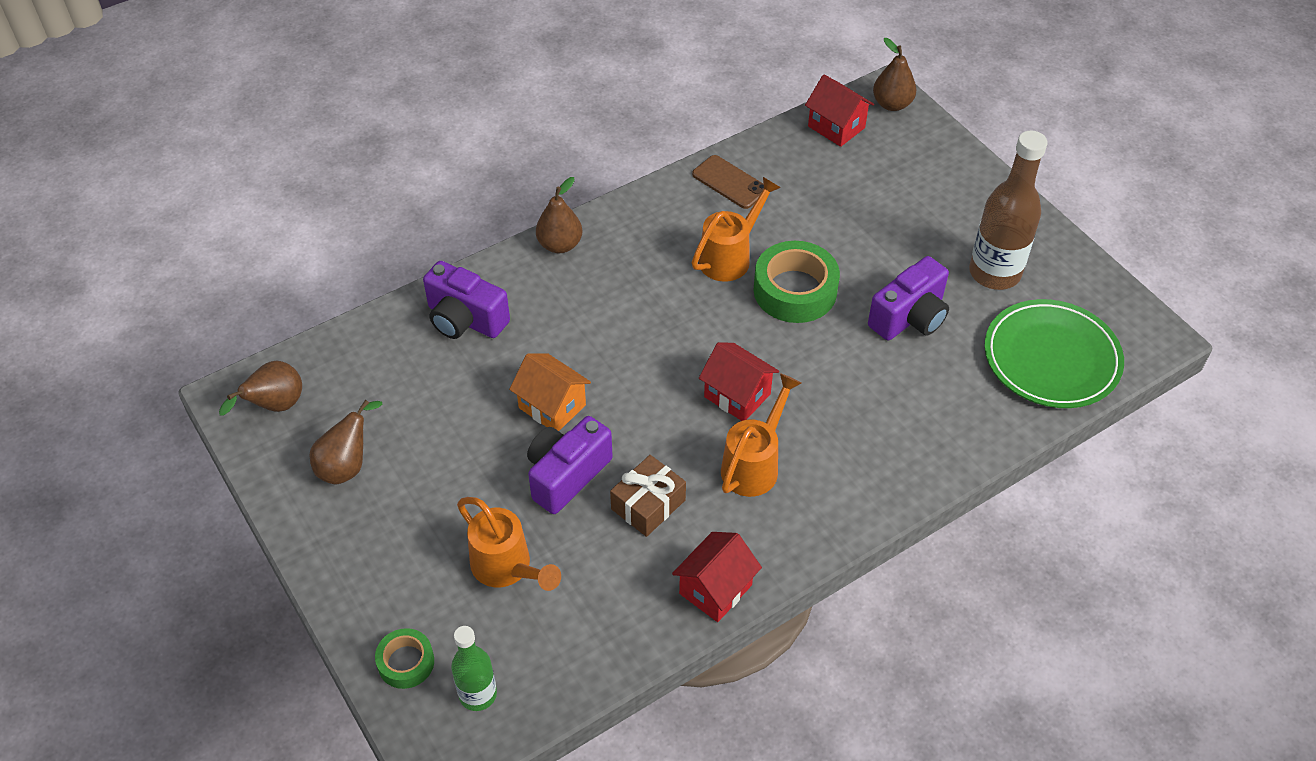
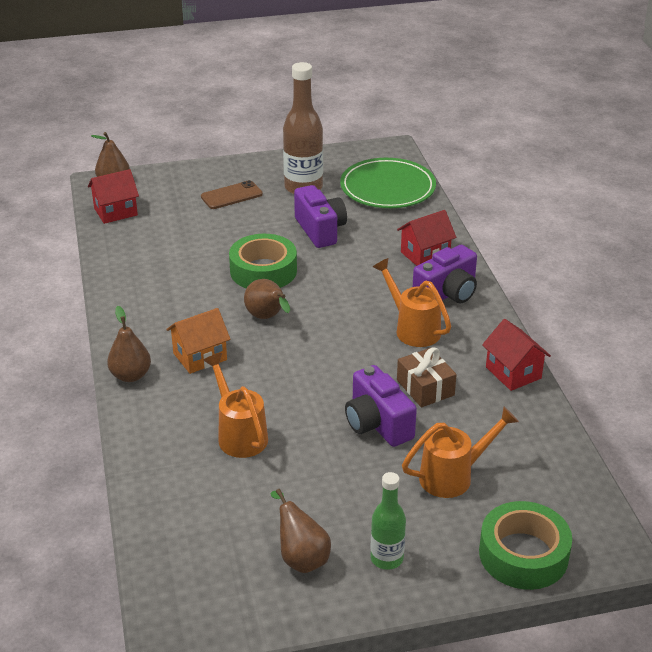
camera: 70 degrees left, 15 degrees down
(275, 406) = (202, 599): brown pear -> brown pear (267, 317)
(406, 662) = (523, 554): green tape -> green tape, size x1.80
(465, 319) = (177, 449): purple camera -> purple camera (447, 294)
(478, 694) = (566, 516): green bottle -> green bottle (387, 558)
(552, 406) = (304, 417): orange house -> orange house (200, 356)
(730, 182) = (132, 273): brown phone -> brown phone (231, 195)
(730, 257) = (209, 291): orange watering can -> orange watering can (239, 434)
(737, 395) = (346, 321): red house -> red house (425, 255)

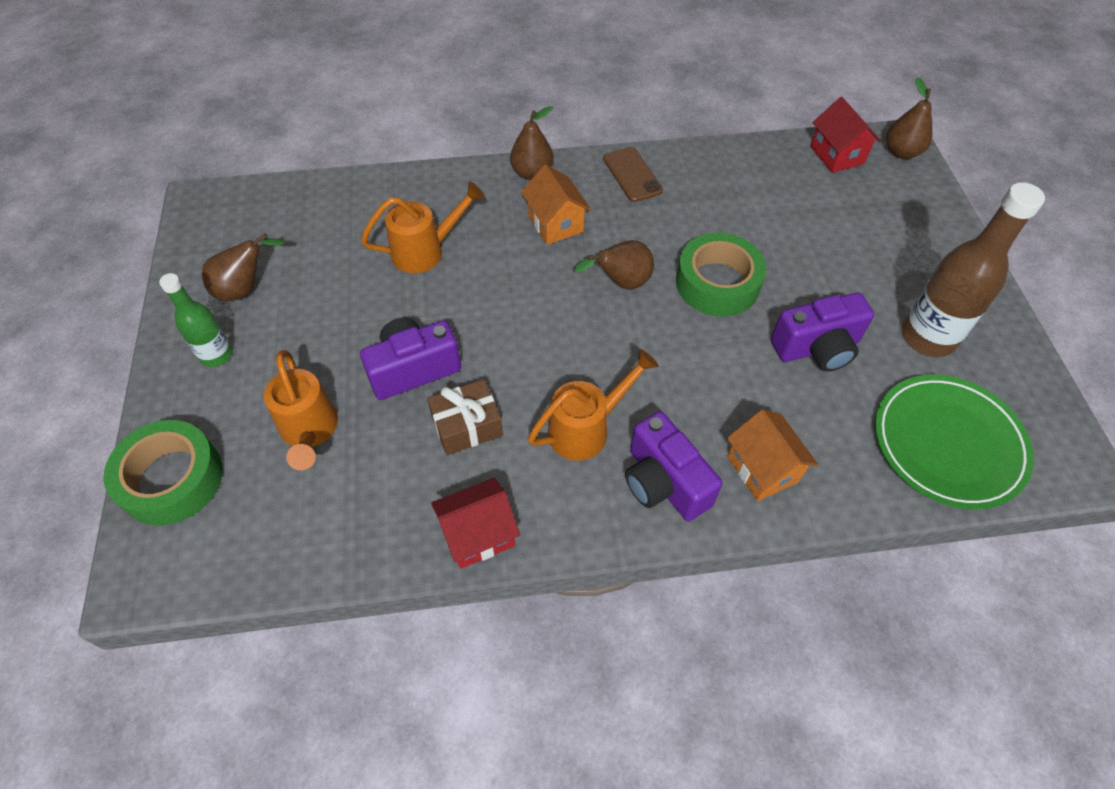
camera: 95 degrees right, 20 degrees up
(231, 195) = (892, 259): brown phone -> brown phone (632, 175)
(425, 255) = (762, 469): red house -> orange house

